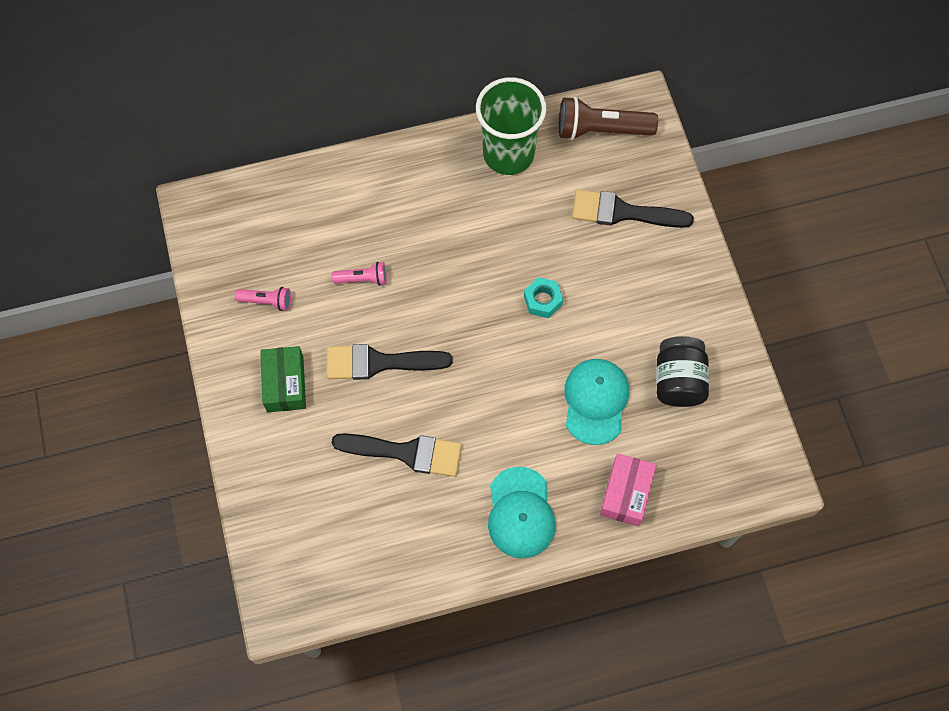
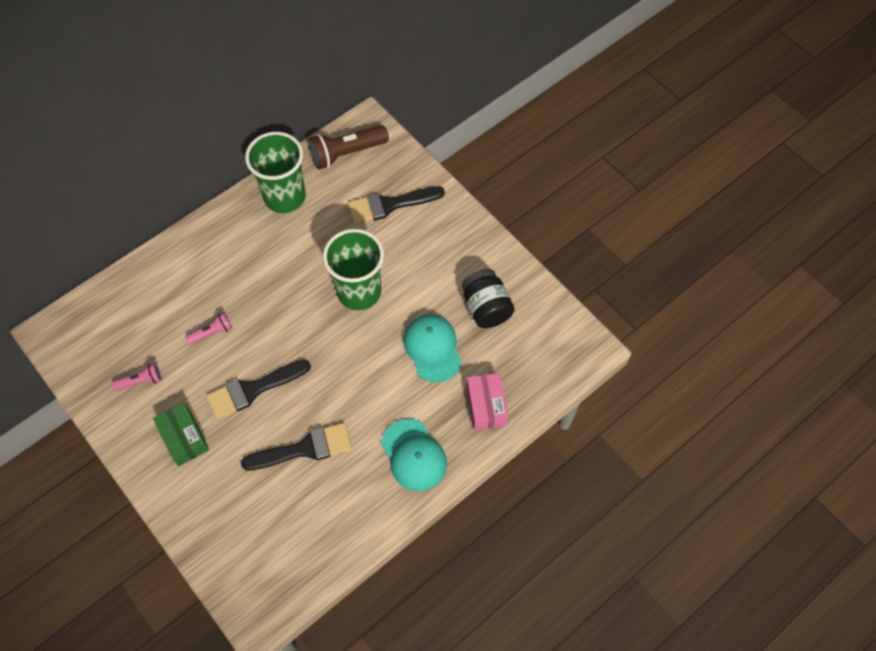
camera: 25 degrees left, 5 degrees down
(542, 300) = (359, 292): turquoise nut -> green cup

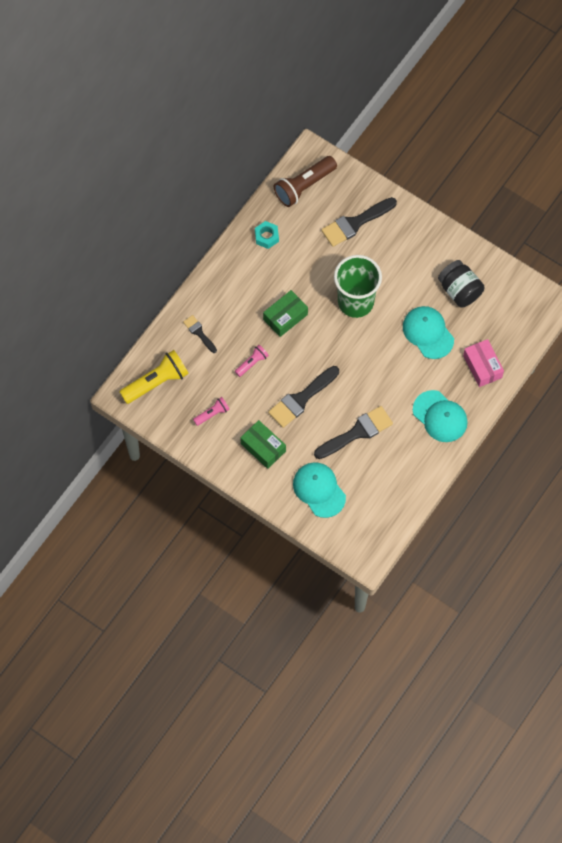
camera: 15 degrees left, 5 degrees up
(93, 327) = (156, 382): none -> yellow flashlight
(166, 283) = (199, 333): none -> black brush
(231, 510) = (319, 490): none -> turquoise cap
(271, 289) = (285, 317): none -> green box
(284, 197) = (266, 237): green cup -> turquoise nut

